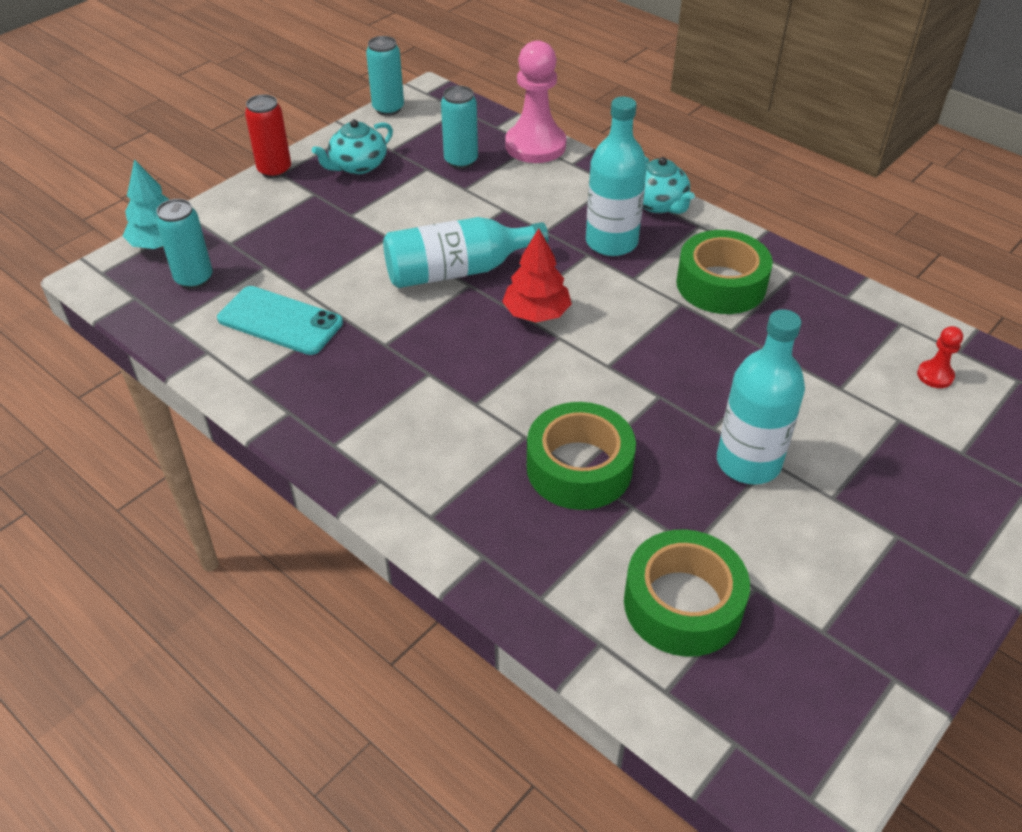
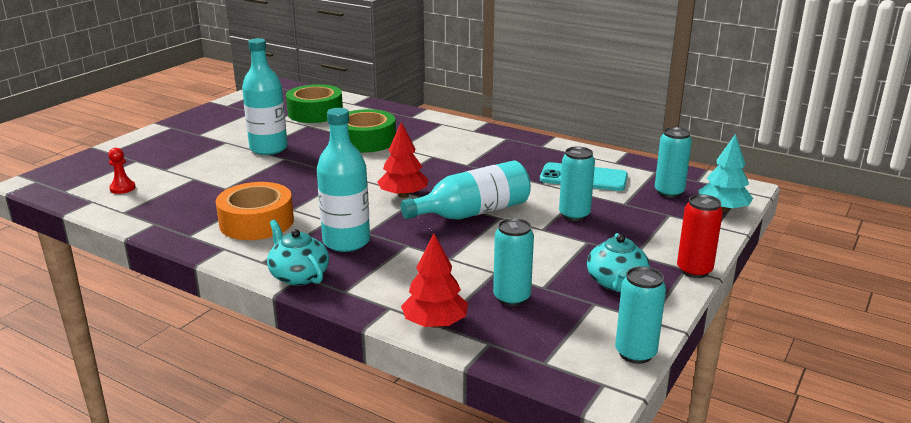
camera: 170 degrees right, 20 degrees down
(339, 253) = (574, 215): none -> turquoise can
(357, 166) = (616, 283): turquoise teapot -> turquoise teapot turned 150 degrees clockwise
(535, 146) = (435, 323): pink pawn -> red tree
(721, 284) = (256, 222): green tape -> orange tape

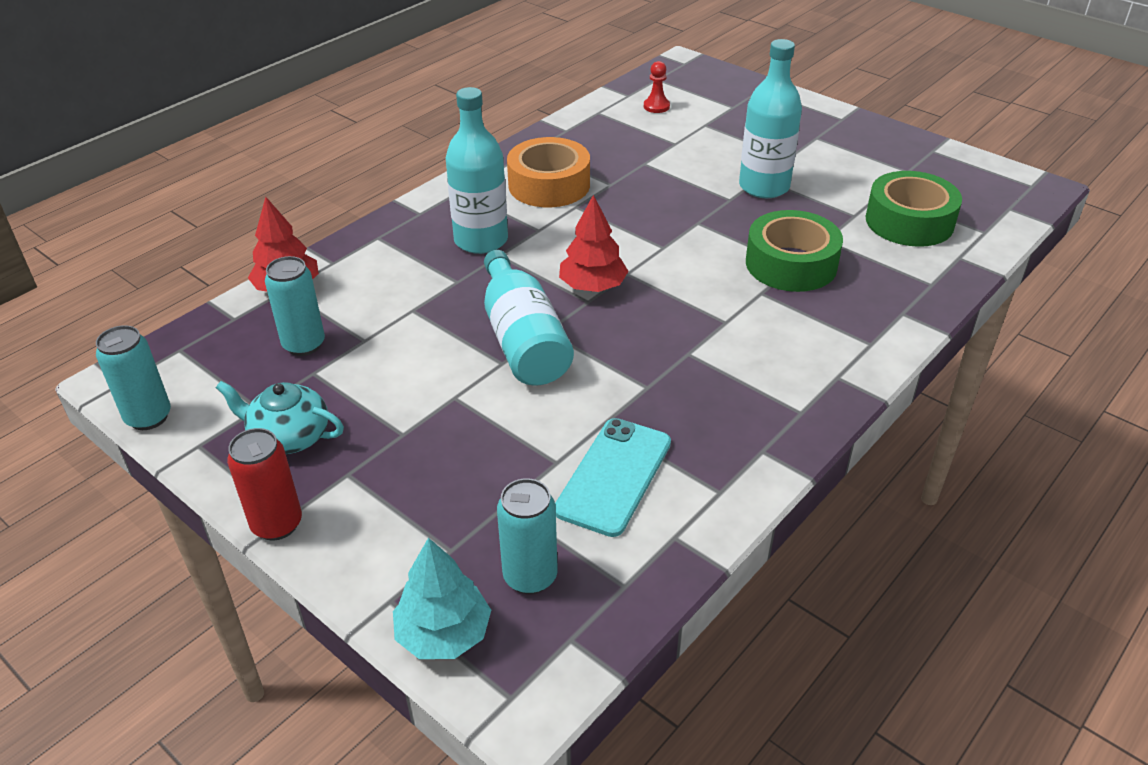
camera: 100 degrees right, 15 degrees up
(299, 275) = (421, 211): turquoise teapot -> none
(574, 215) = (484, 437): turquoise can -> none

